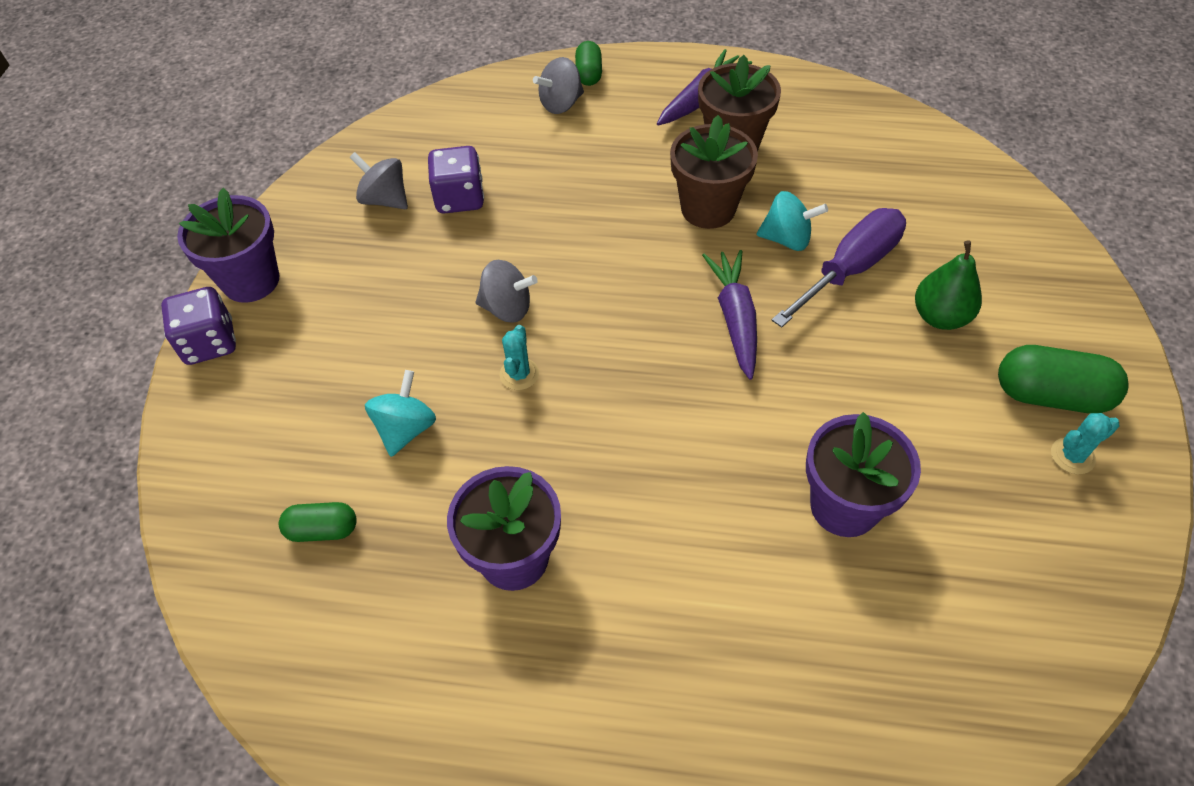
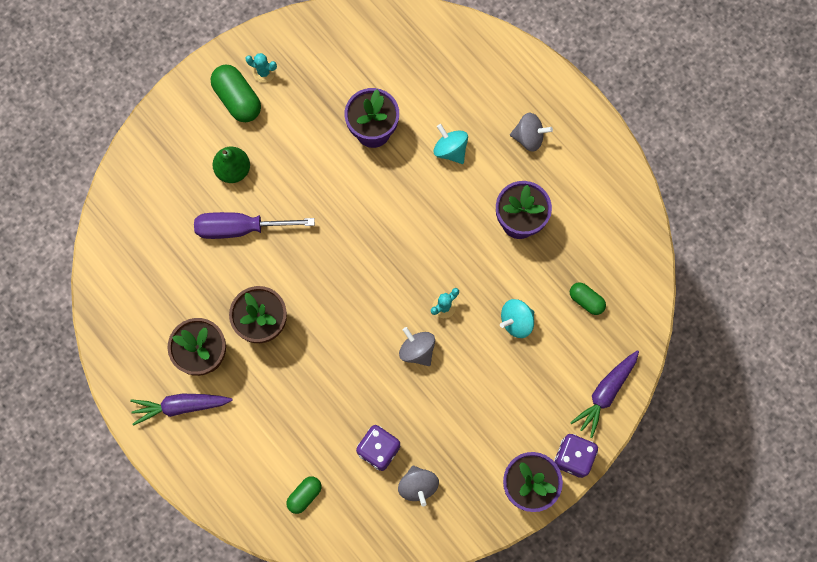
camera: 140 degrees left, 20 degrees up
(561, 104) = (259, 477): grey spinning top -> grey spinning top (528, 137)
(589, 74) = (219, 489): green capsule -> green capsule (304, 495)
(735, 318) = (321, 250): purple carrot -> purple carrot (605, 393)
(787, 239) = (248, 271): turquoise spinning top -> turquoise spinning top (450, 150)

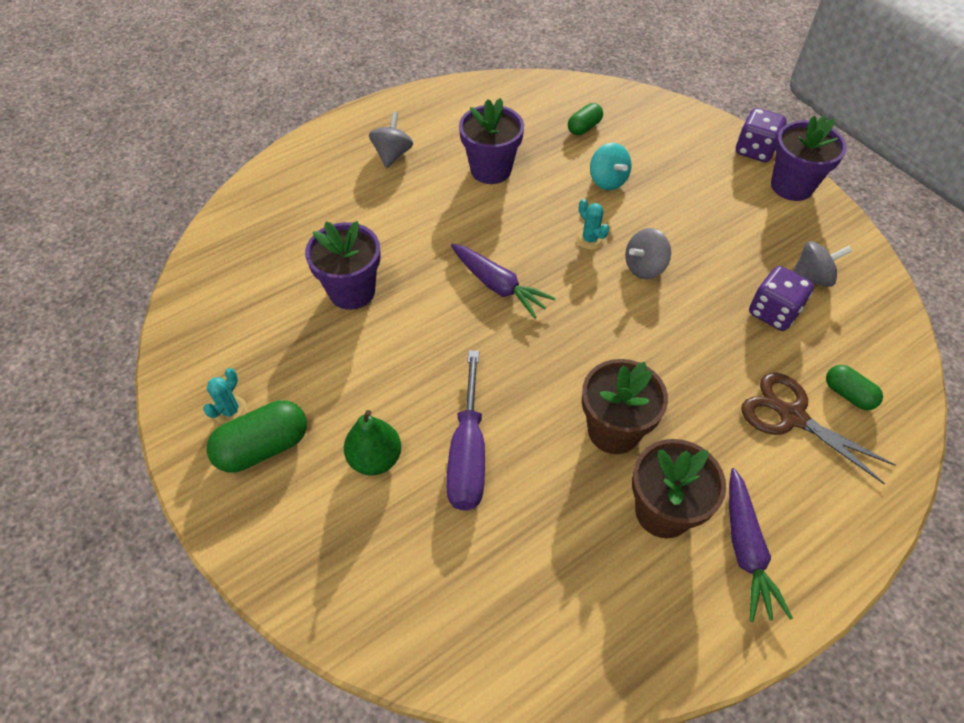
camera: 85 degrees left, 20 degrees down
(282, 451) = (792, 416): none -> brown scissors
(450, 150) = (393, 220): turquoise spinning top -> none
(605, 393) = (683, 122): purple carrot -> purple carrot (498, 286)

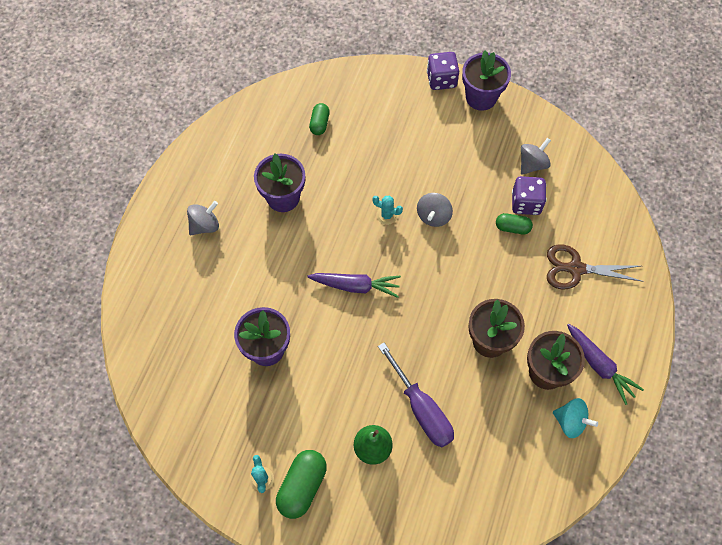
camera: 35 degrees left, 10 degrees up
(392, 155) = (205, 225): grey spinning top -> grey spinning top turned 75 degrees clockwise
(607, 181) = (366, 161): turquoise spinning top -> turquoise spinning top (570, 422)
(848, 394) = (596, 235): green capsule -> green capsule (512, 228)

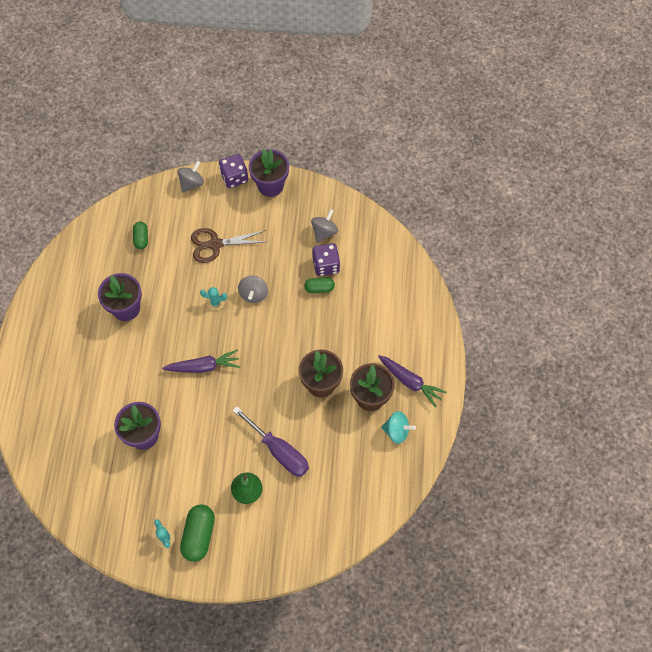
camera: 15 degrees left, 0 degrees up
(205, 225) = (66, 347): grey spinning top -> grey spinning top (191, 183)
(576, 269) = (376, 309): brown scissors -> brown scissors (215, 244)

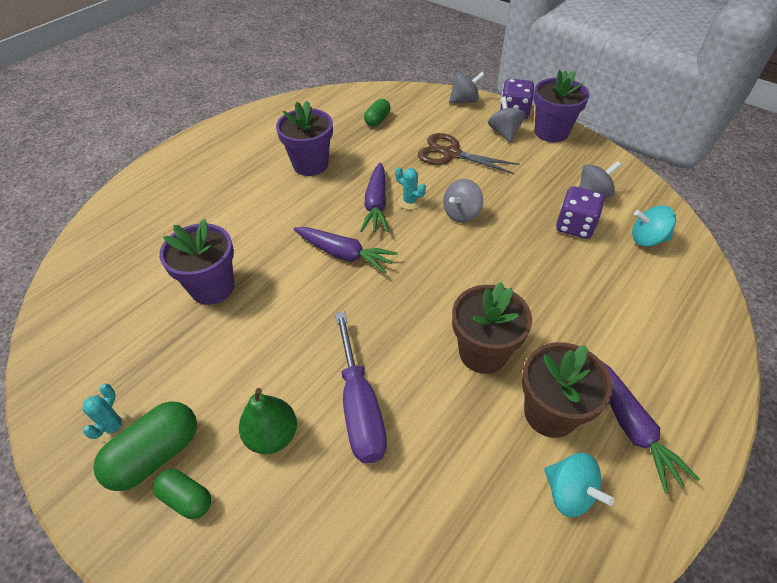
camera: 35 degrees right, 15 degrees down
(196, 317) = (376, 205): none -> purple carrot
(239, 203) = (504, 133): none -> grey spinning top
(319, 288) = (551, 245): green capsule -> green capsule (187, 498)
(370, 253) = (647, 239): none -> turquoise spinning top

